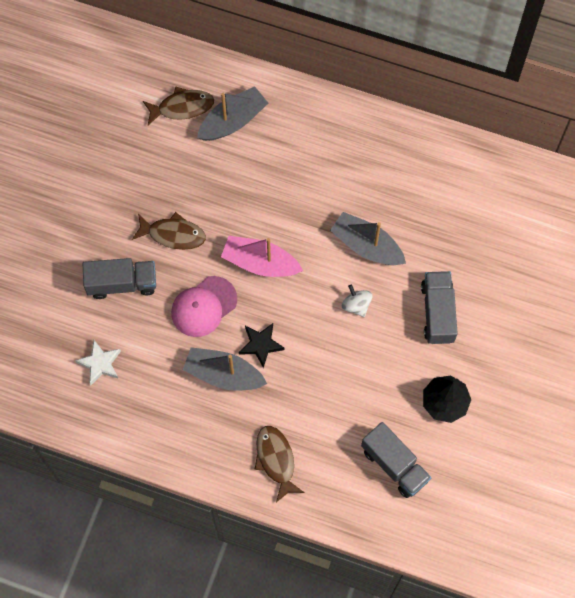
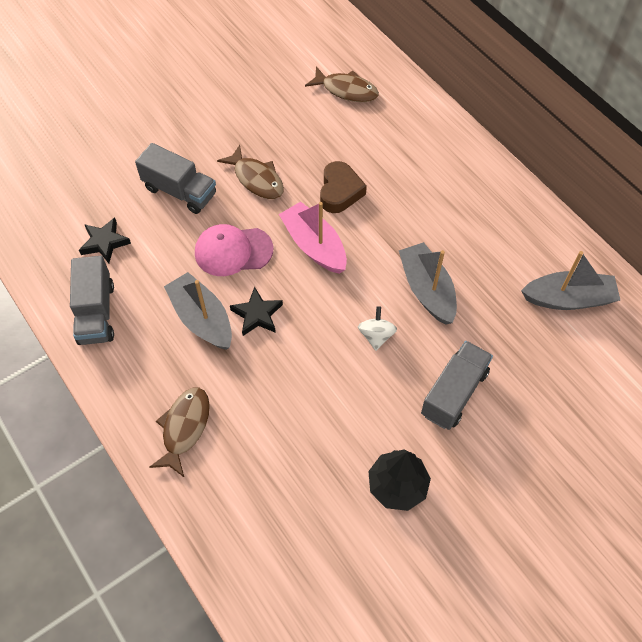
camera: 35 degrees right, 10 degrees down
(100, 363) = (104, 242): white star -> black star
(233, 121) = (382, 123): grey boat -> grey boat (568, 299)
(245, 204) = (340, 191): none -> brown heart
(394, 465) = (297, 513): grey truck -> grey truck (96, 313)

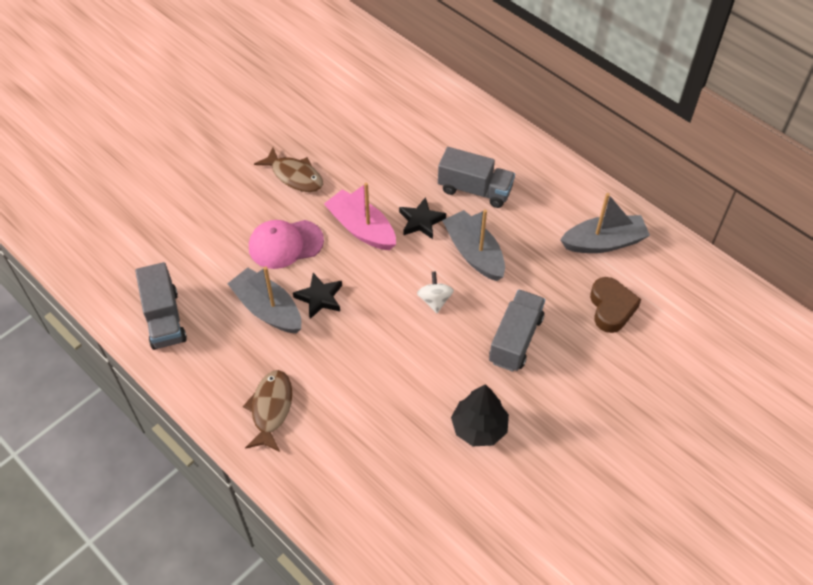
camera: 10 degrees left, 5 degrees down
(104, 242) = (159, 253): black star -> black star (421, 221)
(180, 191) = (223, 197): grey truck -> grey truck (475, 189)
(340, 191) = (376, 176): brown heart -> brown heart (611, 308)
(346, 90) = (364, 84): brown fish -> none

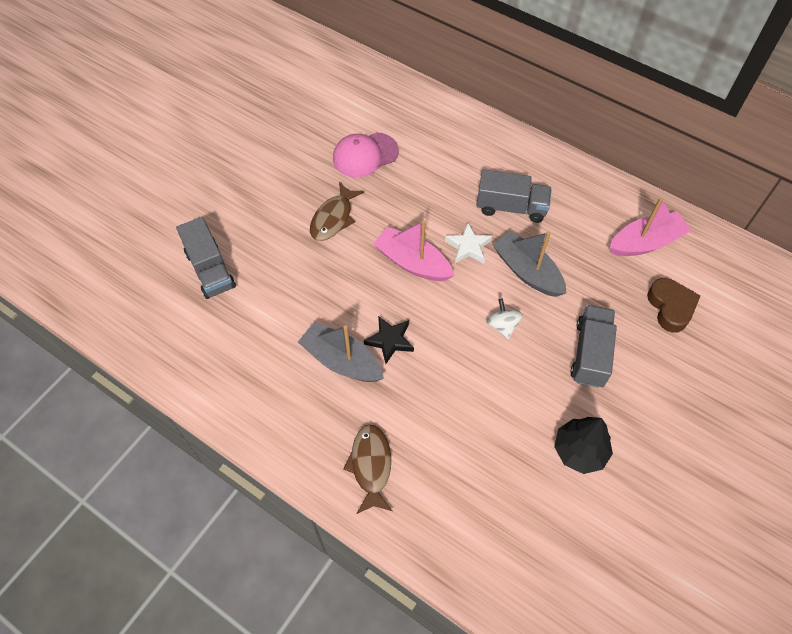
camera: 10 degrees left, 5 degrees up
(164, 319) = (240, 387): grey truck -> grey truck (210, 270)
(285, 244) = (342, 290): pink cap -> pink cap (365, 155)
(294, 176) = (333, 218): brown fish -> brown fish turned 90 degrees clockwise
(421, 221) = (468, 246): black star -> white star
(604, 242) = (645, 242): grey boat -> pink boat

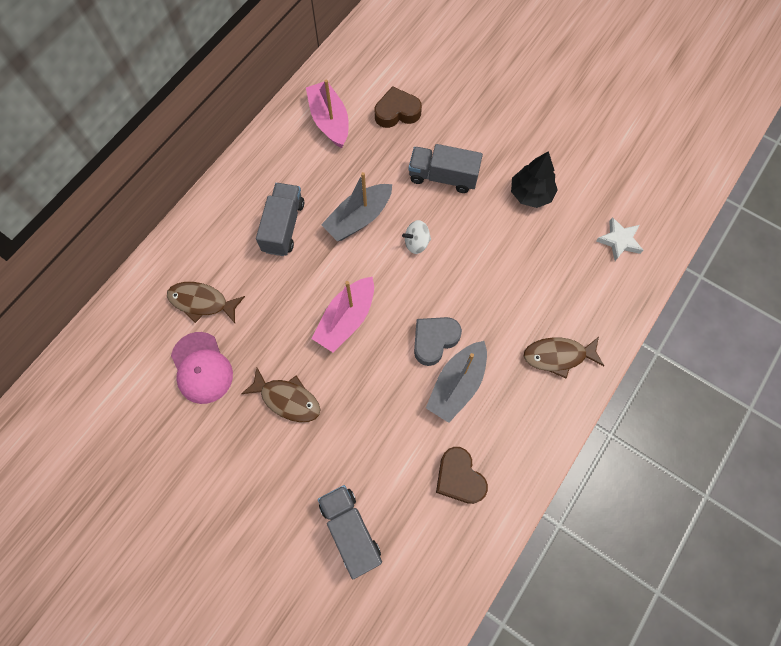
camera: 90 degrees left, 10 degrees up
(210, 270) = (350, 531): grey truck -> grey truck turned 90 degrees counterclockwise
(247, 359) = (459, 478): none -> brown heart
(390, 340) = (434, 340): black star -> grey heart
(428, 150) = (202, 302): none -> brown fish
(468, 246) = (329, 267): white star -> white star (619, 241)

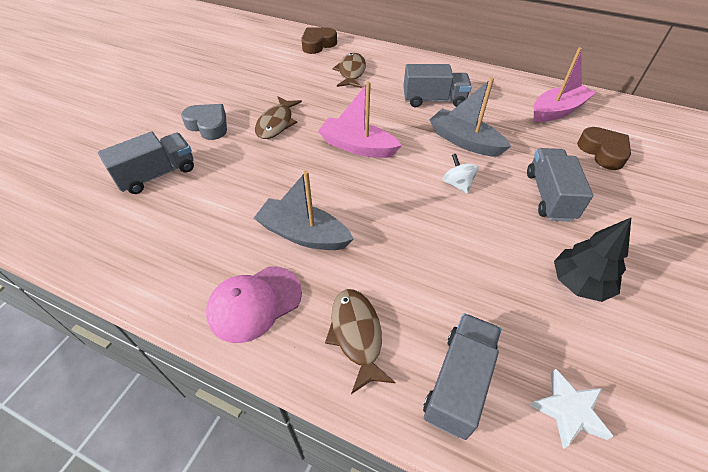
camera: 80 degrees right, 20 degrees down
(201, 368) = (297, 80): pink cap -> pink cap (254, 303)
(434, 340) = (350, 210): grey heart -> grey heart (208, 125)
(459, 478) = (200, 247): brown heart -> brown heart (318, 44)
(597, 298) = (458, 382): none -> grey truck

